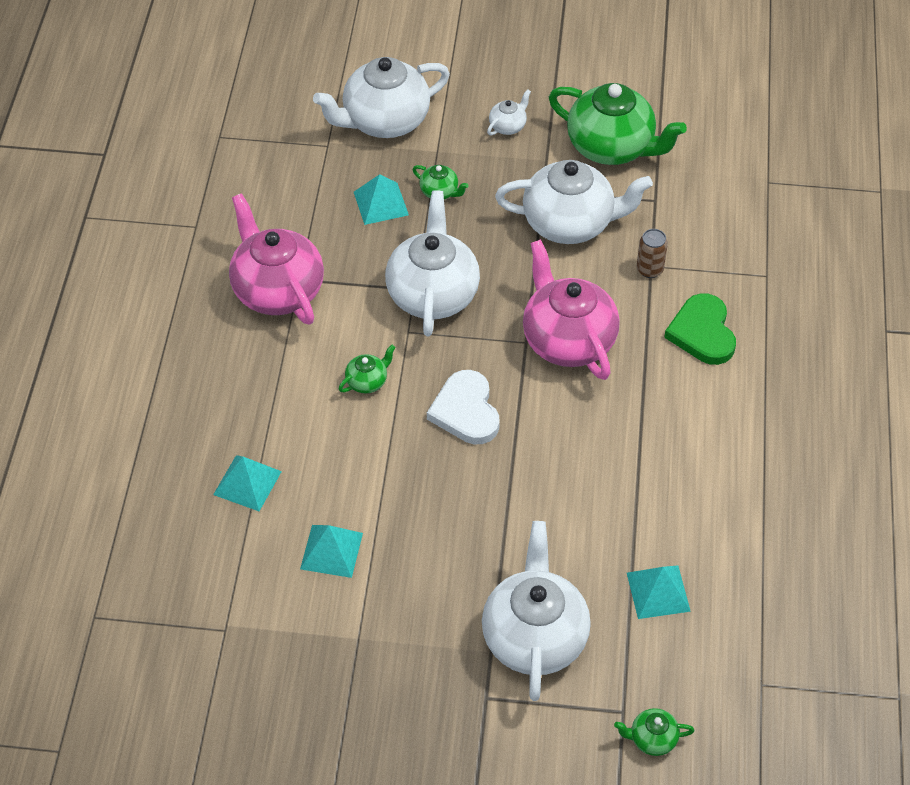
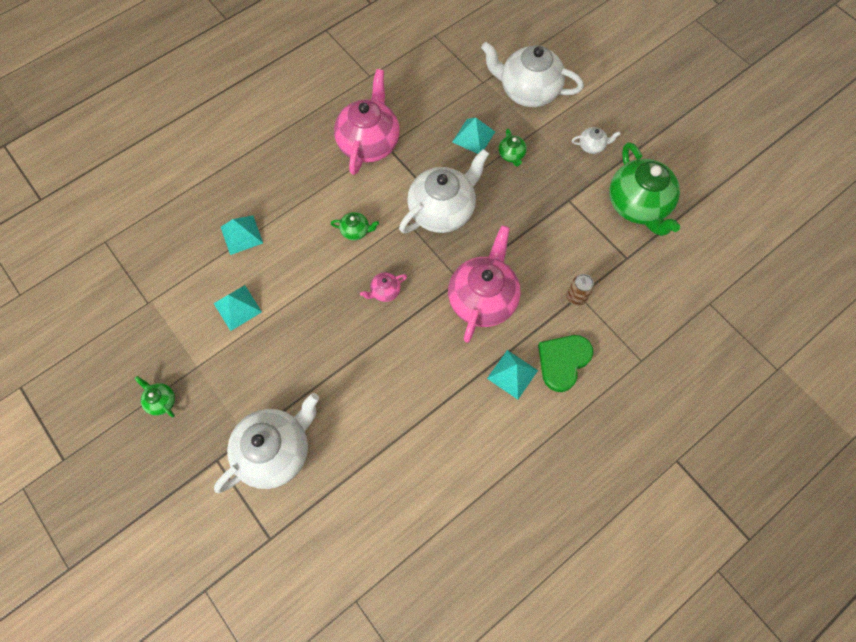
camera: 45 degrees right, 15 degrees up
(466, 411) = (385, 291): white heart -> pink teapot
(570, 223) = (562, 231): white teapot -> none
(652, 739) = (266, 570): green teapot -> green teapot (161, 401)
(658, 592) = (364, 490): turquoise pyramid -> turquoise pyramid (512, 374)

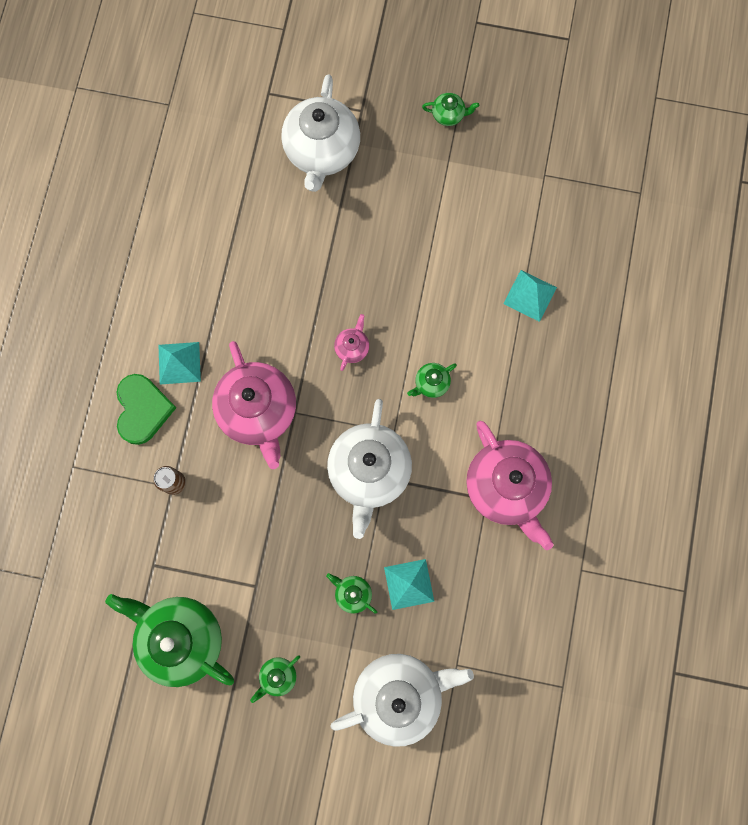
camera: 140 degrees right, 10 degrees up
(237, 307) = (465, 231): turquoise pyramid -> none
(592, 146) = (278, 676): white teapot -> green teapot

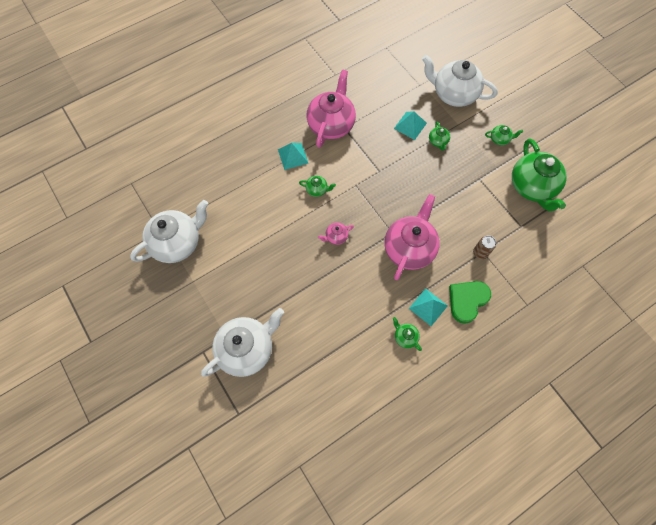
camera: 135 degrees left, 10 degrees down
(369, 472) = (383, 179): white teapot -> white teapot (178, 242)
(448, 115) = (165, 304): green teapot -> green teapot (405, 337)
(530, 295) = (232, 186): turquoise pyramid -> turquoise pyramid (293, 156)

